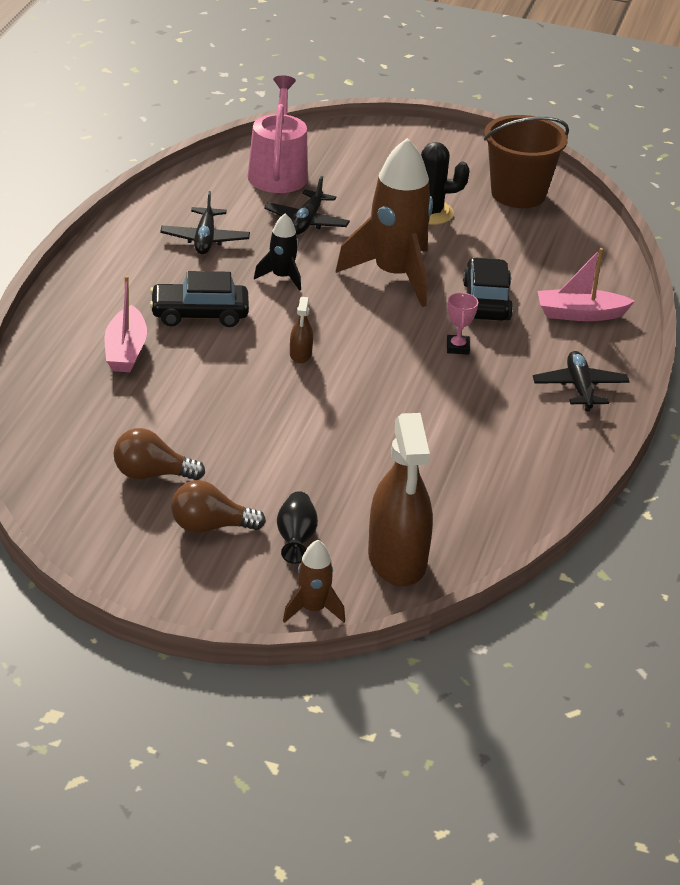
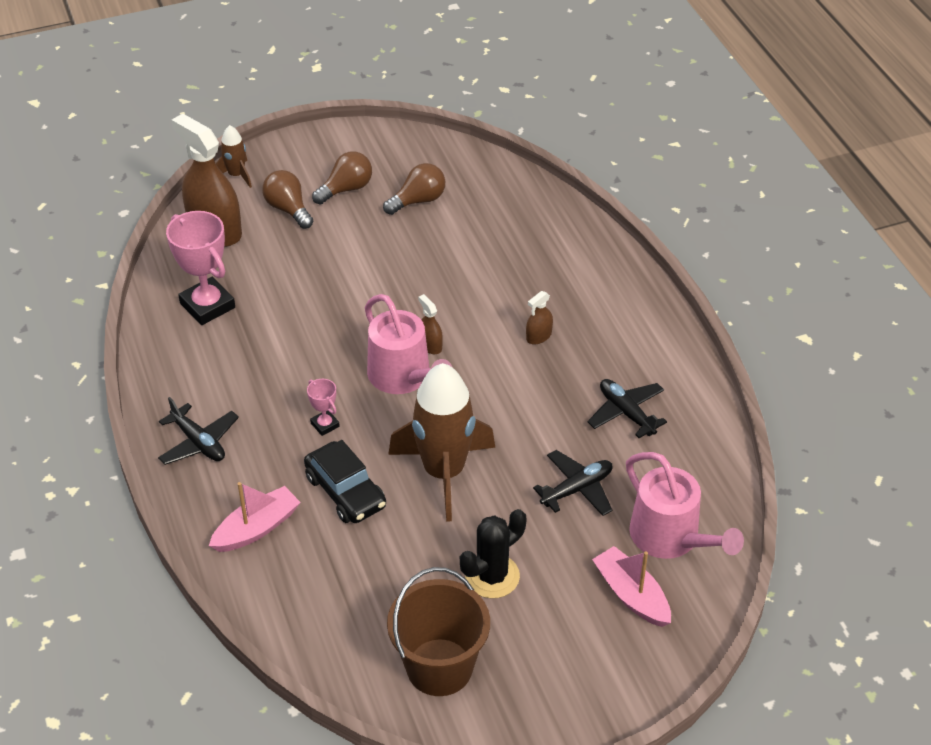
camera: 145 degrees right, 10 degrees up
(125, 351) = (546, 275): pink boat -> pink boat (631, 595)
(199, 314) = (538, 336): black car -> brown spray bottle
(282, 277) = (525, 411): black rocket -> none
(296, 539) = (288, 209): black vase -> brown light bulb
(306, 221) = (577, 489): black plane -> black plane turned 75 degrees clockwise
(352, 345) = (403, 376): none -> pink watering can
(474, 490) = (207, 305): none -> pink trophy

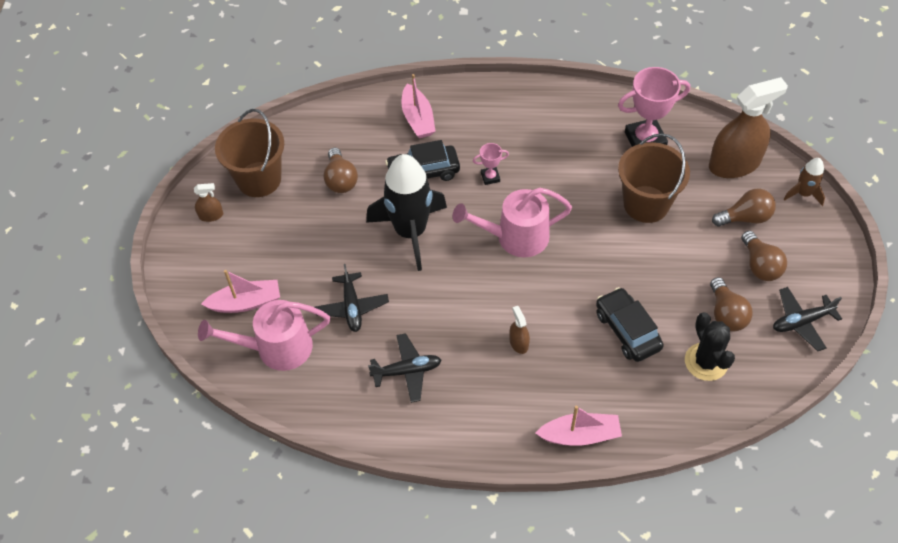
camera: 115 degrees right, 10 degrees up
(199, 442) = (508, 106): black plane -> black plane (801, 322)
(304, 284) = (646, 204): none -> brown bucket
(397, 573) = (340, 180): none -> brown light bulb
(430, 345) = (541, 265): brown spray bottle -> brown spray bottle (211, 215)
(444, 472) = (410, 232): brown rocket -> black rocket
(476, 262) = (627, 330): none -> black car
(492, 576) = (308, 229): black cactus -> black cactus (706, 362)
(612, 267) = (580, 435): none -> pink boat

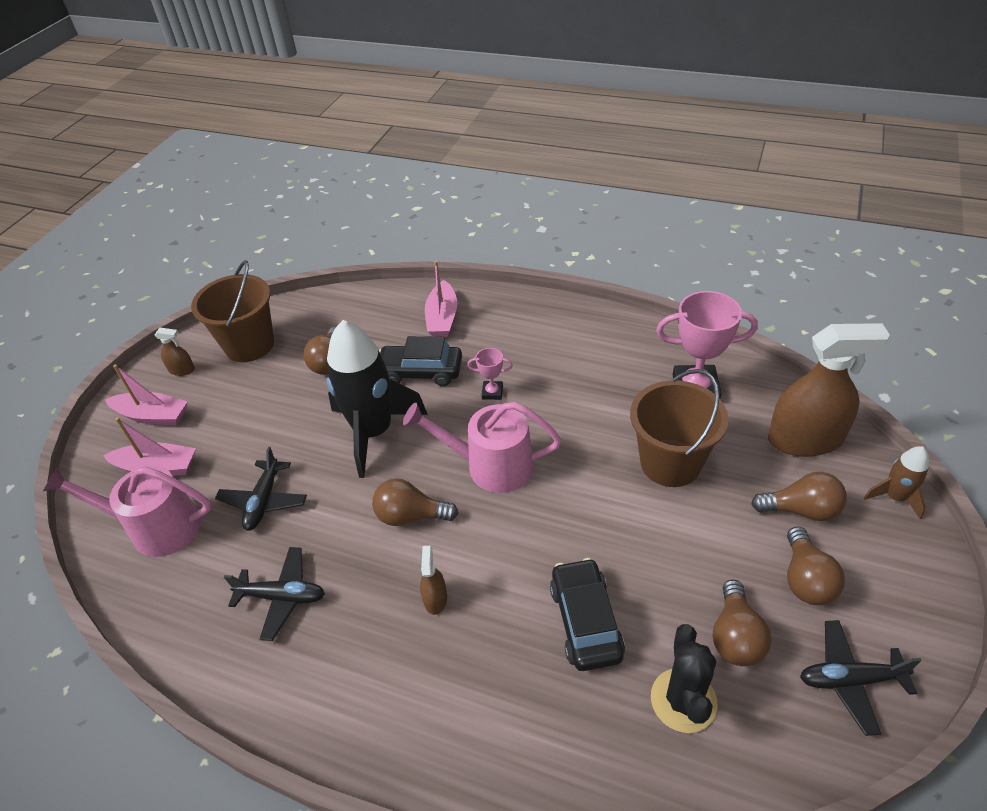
camera: 20 degrees right, 10 degrees down
(472, 290) = (411, 516): none -> brown light bulb
(580, 435) = (458, 758): pink boat -> pink boat (152, 416)

